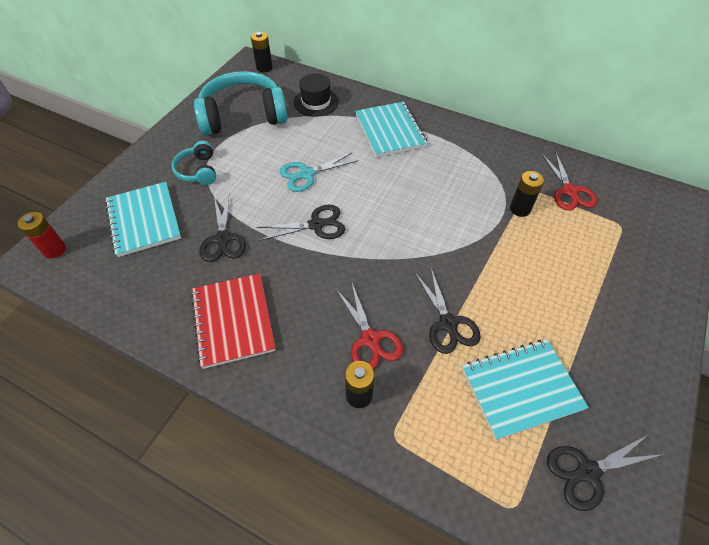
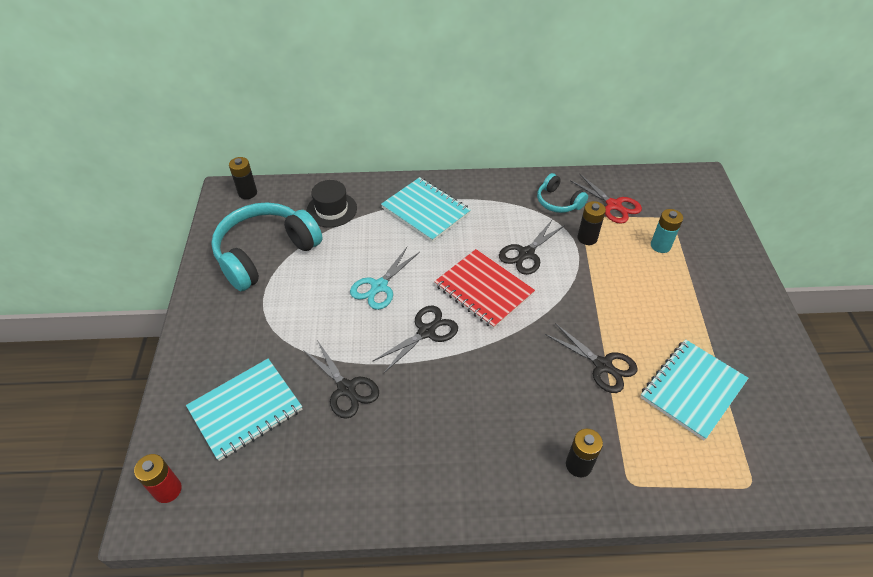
camera: 30 degrees left, 5 degrees down
(144, 220) = (246, 409): turquoise notebook -> turquoise notebook turned 75 degrees counterclockwise
(198, 171) = (263, 331): turquoise headphones -> turquoise headphones (558, 202)
(233, 321) = (419, 461): red notebook -> red notebook (483, 290)
(370, 339) = (552, 412): red scissors -> none
(588, 472) = (778, 427): black scissors -> black scissors (526, 254)
(590, 245) = (660, 246): none -> turquoise battery

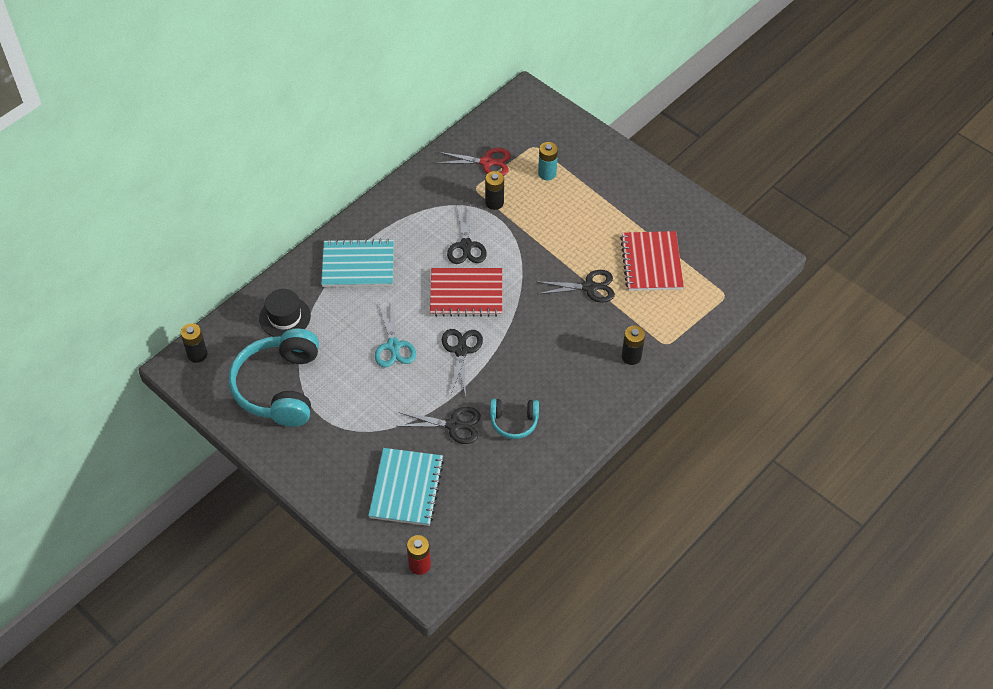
camera: 45 degrees left, 5 degrees up
(558, 202) = (446, 187): turquoise headphones -> turquoise headphones (514, 422)
(692, 389) = (651, 263): turquoise notebook -> red notebook

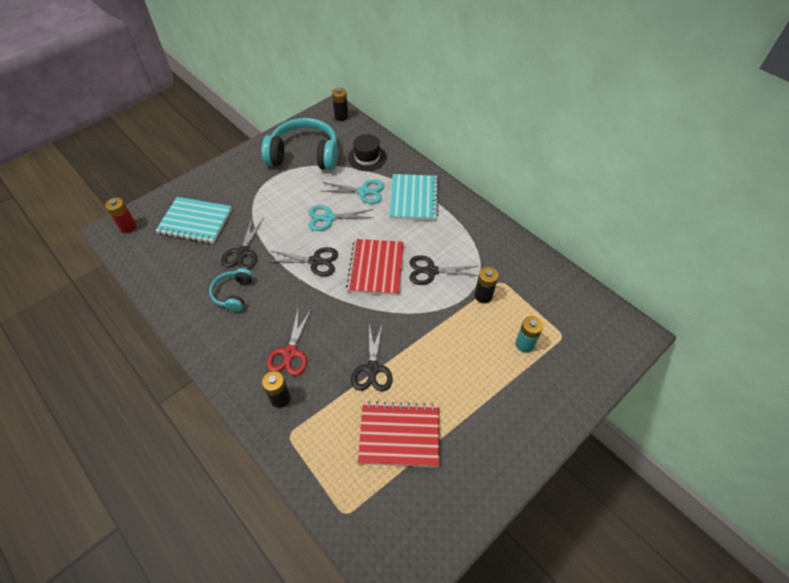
camera: 95 degrees right, 0 degrees up
(347, 315) = (363, 191): none -> turquoise scissors
(487, 162) = (535, 293): red scissors -> red scissors (290, 353)

